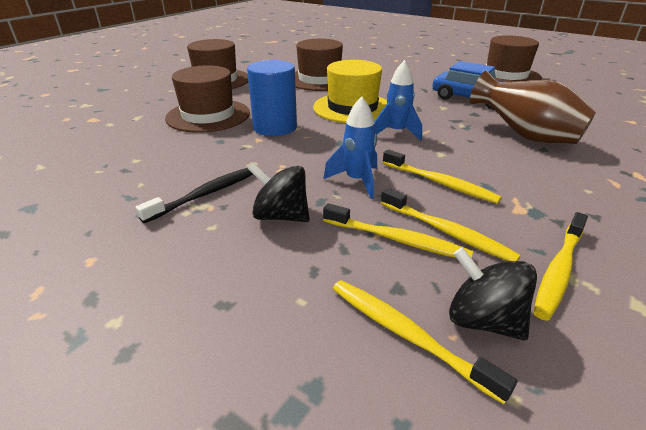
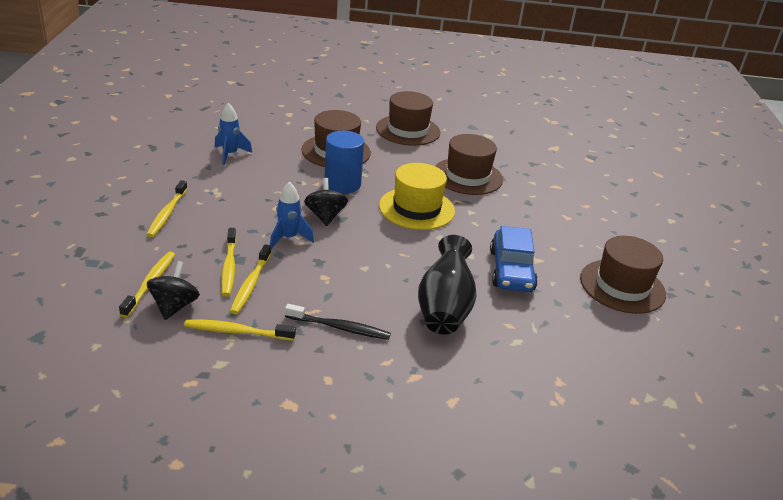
camera: 55 degrees right, 0 degrees up
(206, 194) = (230, 189): black toothbrush -> black toothbrush (339, 327)
(281, 216) = (225, 221): black spinning top -> black spinning top (325, 216)
(396, 132) = (385, 240): blue rocket -> blue rocket (230, 155)
(440, 183) = (314, 273): yellow toothbrush -> yellow toothbrush (167, 213)
(524, 136) = (444, 309): brown vase -> black vase

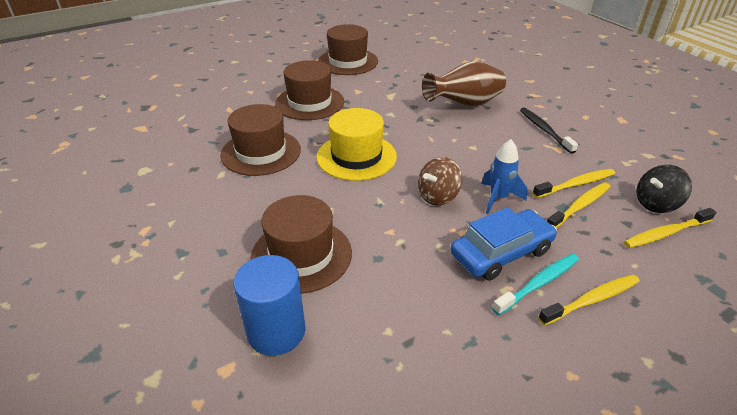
camera: 120 degrees left, 5 degrees up
(204, 205) = (538, 283): none -> turquoise toothbrush
(230, 155) = (419, 343): blue rocket -> none
(237, 332) = (619, 163): yellow toothbrush -> none
(325, 216) = (438, 196): black spinning top -> brown spinning top
(342, 184) = (369, 214): blue cylinder -> blue cylinder (276, 331)
(408, 130) = (181, 227): brown hat -> brown hat (309, 102)
(444, 309) = (464, 104): black vase -> brown vase
(511, 270) = (385, 95): blue car -> blue car (501, 253)

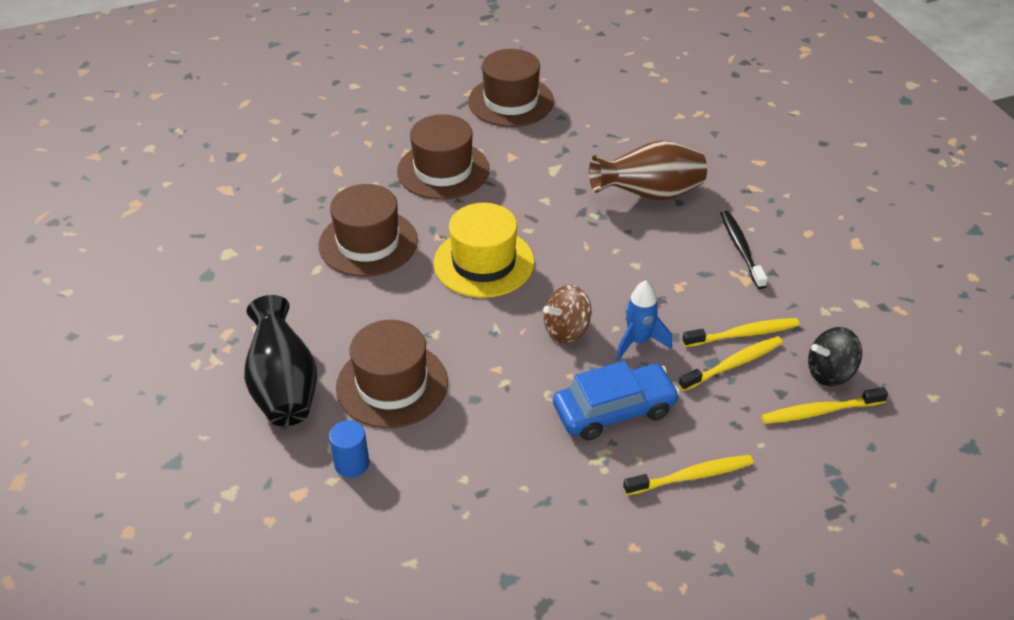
camera: 10 degrees right, 5 degrees up
(201, 269) = (284, 387): none -> black vase
(276, 331) = (352, 464): blue cylinder -> blue cylinder, size x0.59
(538, 283) = (641, 451): turquoise toothbrush -> none

